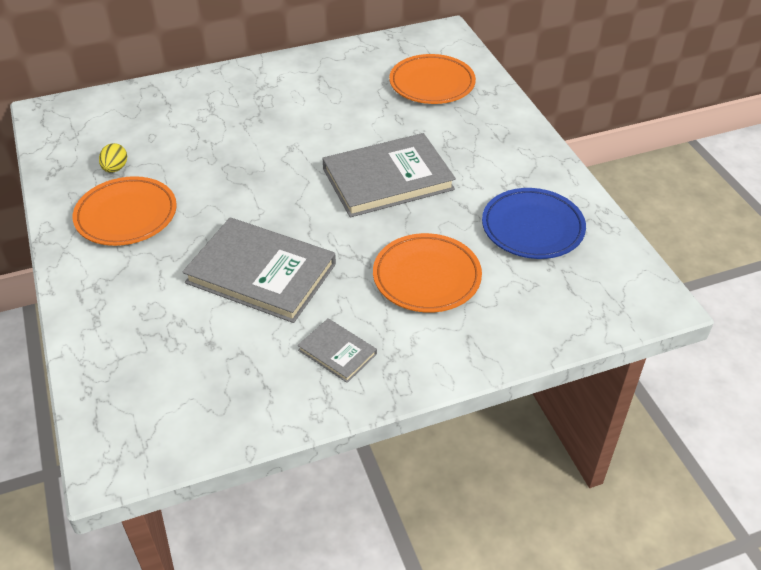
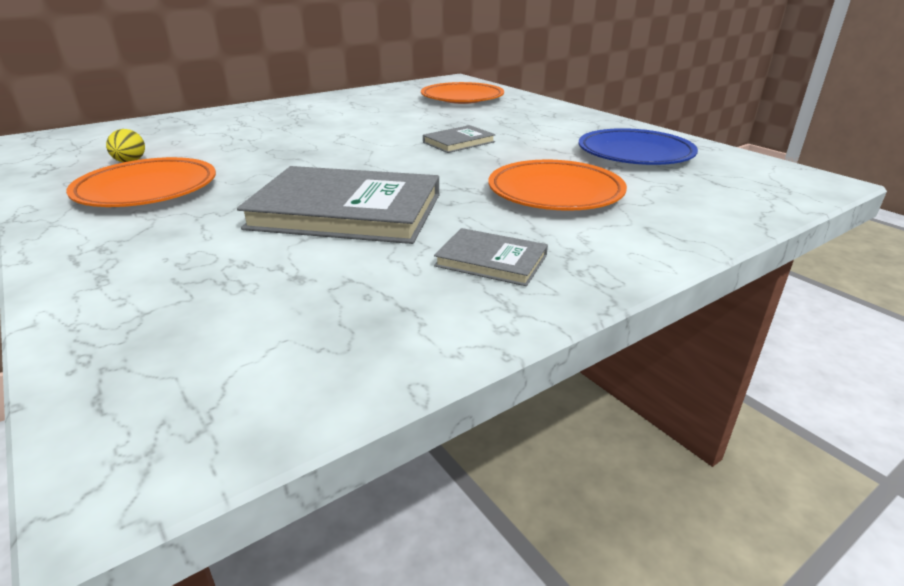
camera: 15 degrees left, 15 degrees down
(388, 179) = (458, 142): grey book -> grey book, size x0.48

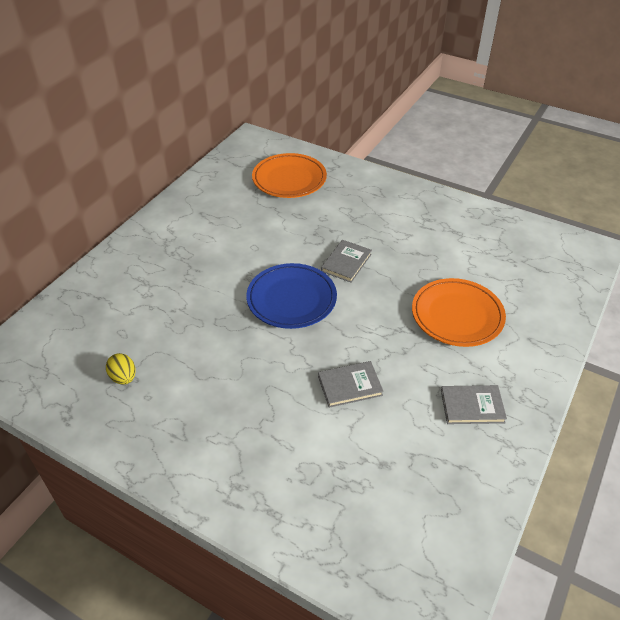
camera: 25 degrees left, 15 degrees up
(147, 190) = (185, 410): orange plate -> none
(347, 211) = (350, 386): grey book -> grey book, size x0.48
(635, 154) = (473, 244): blue plate -> blue plate (291, 299)

